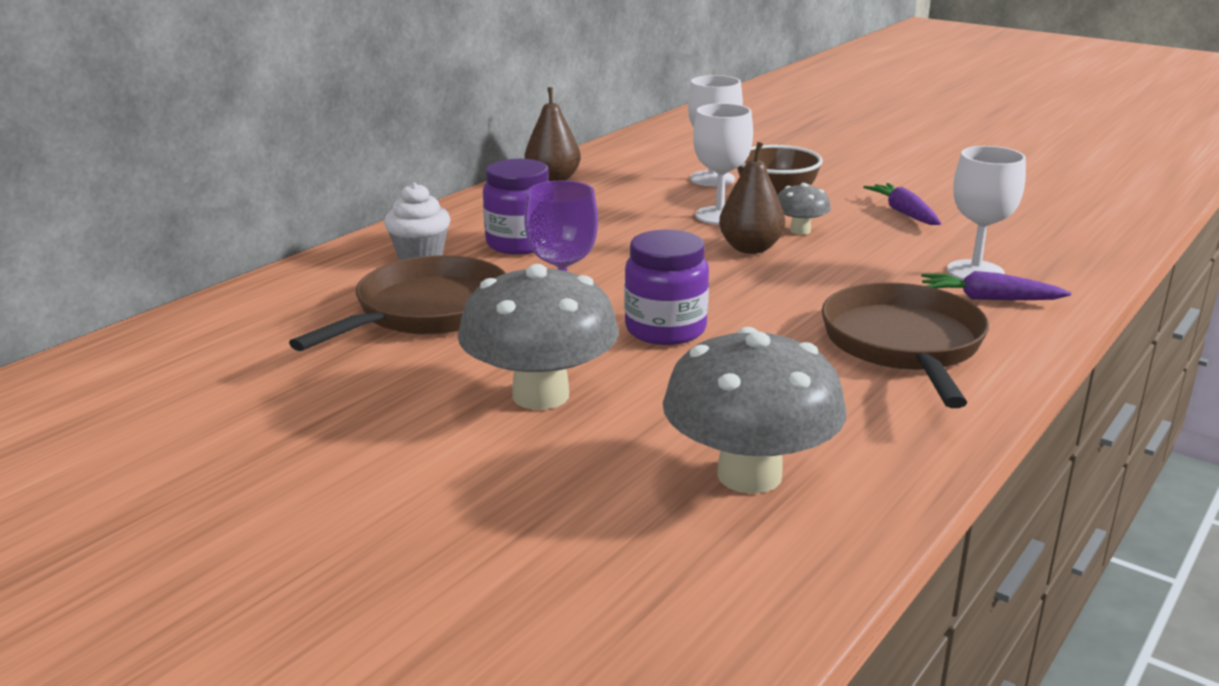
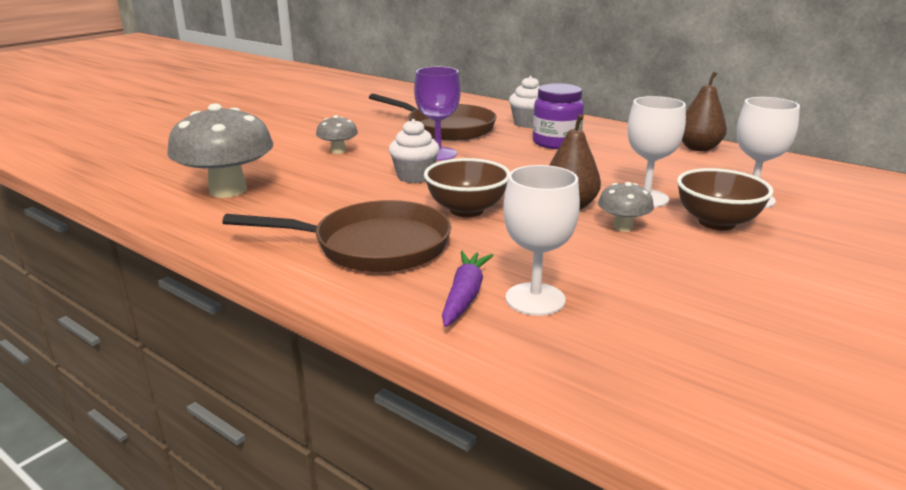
camera: 90 degrees right, 0 degrees up
(540, 395) = (338, 151): grey mushroom -> grey mushroom, size x0.48
(665, 329) = (414, 177): purple jar -> white cupcake
(778, 298) = (466, 210): none -> brown bowl
(904, 213) = (707, 282): purple carrot -> none

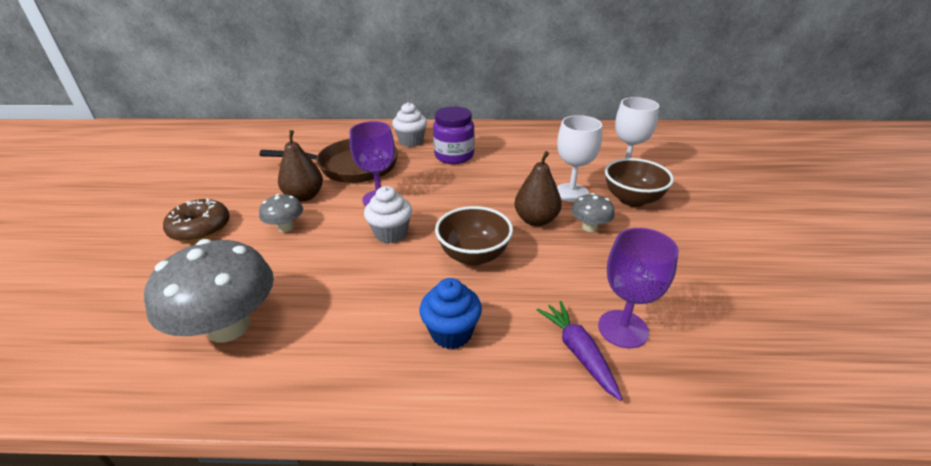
camera: 35 degrees left, 10 degrees up
(279, 136) = (200, 229): none -> brown donut
(373, 246) = (451, 333): brown pan -> blue cupcake
(535, 299) = (623, 329): white goblet -> purple goblet
(698, 148) = (547, 132): brown pear -> brown pear (304, 196)

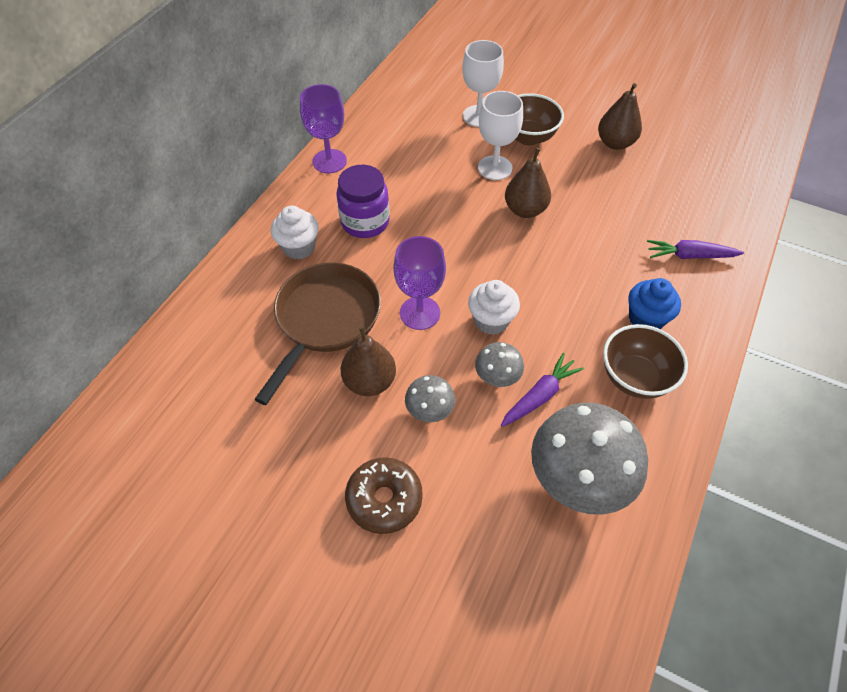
camera: 65 degrees left, 20 degrees up
(318, 280) = (540, 396): none -> purple carrot
(473, 255) = (556, 271): brown bowl -> brown bowl (635, 378)
(589, 227) = (553, 182): grey mushroom -> grey mushroom (497, 376)
(623, 329) = (676, 223): purple goblet -> purple goblet (329, 161)
(695, 253) = (615, 143): none -> brown pear

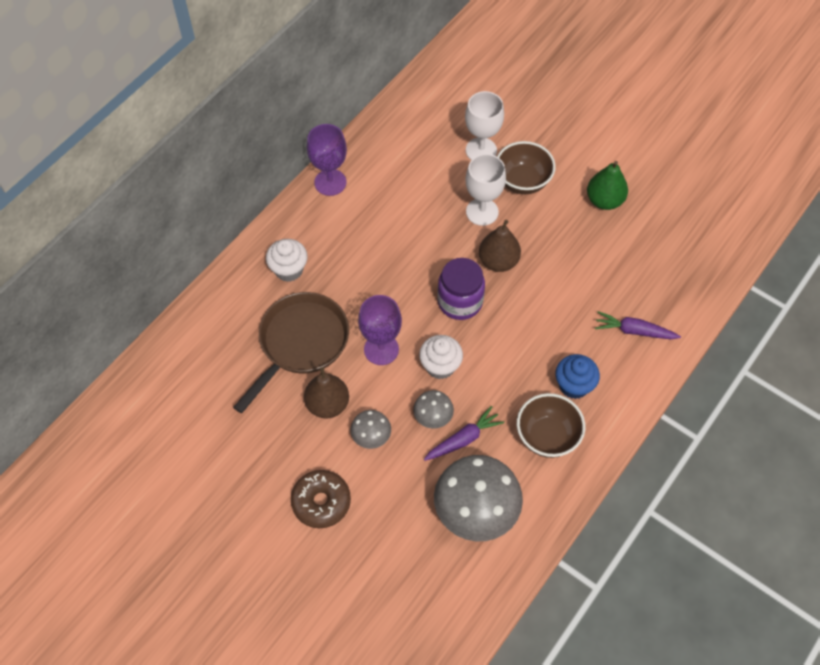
camera: 10 degrees right, 5 degrees up
(365, 222) = (351, 252): purple jar -> purple jar (460, 302)
(615, 143) = (604, 200): brown pear -> green pear

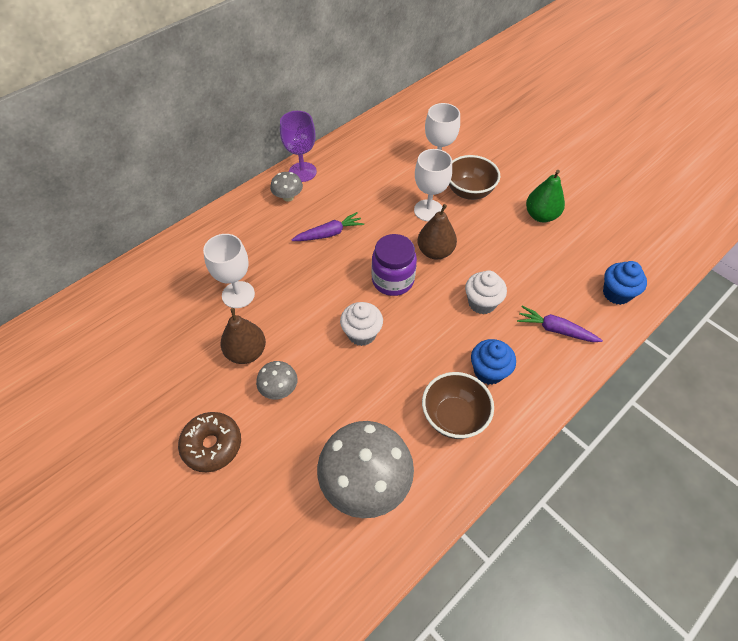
camera: 10 degrees right, 5 degrees down
(289, 270) = (247, 233): white cupcake -> white cupcake (481, 303)
(300, 343) = (238, 295): brown pan -> white goblet
(381, 349) = (310, 311): purple goblet -> none
(433, 417) = (343, 379): grey mushroom -> grey mushroom (288, 197)
(463, 439) = (369, 406): purple carrot -> purple carrot (329, 233)
(691, 281) = (616, 293): none -> blue cupcake

